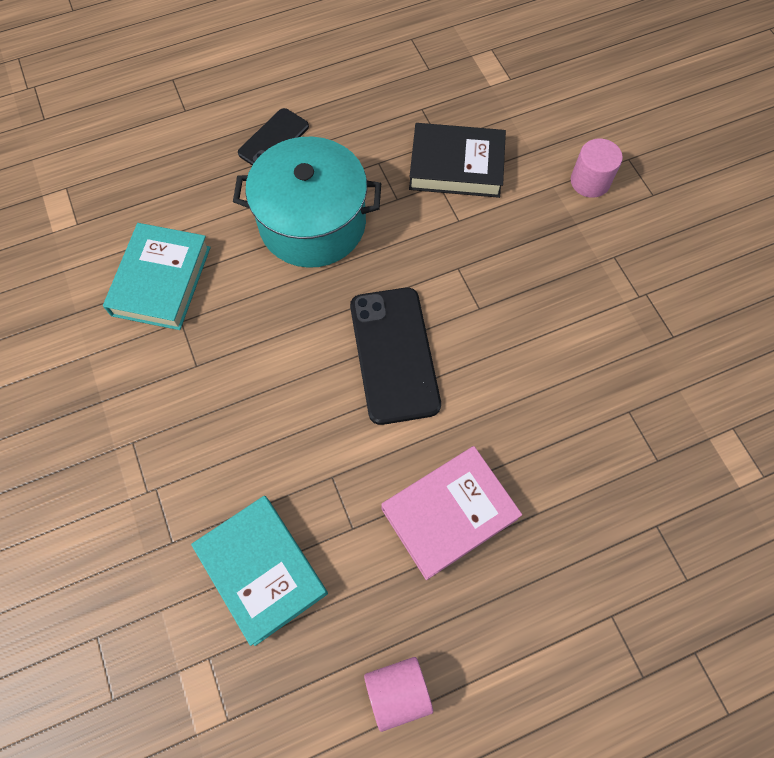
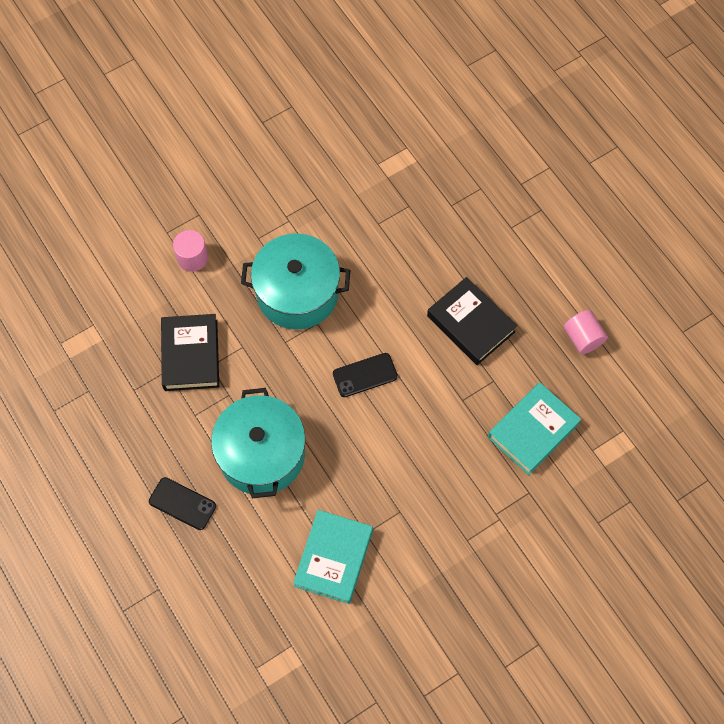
camera: 100 degrees left, 0 degrees up
(161, 281) = (333, 558): turquoise book -> turquoise book turned 75 degrees counterclockwise
(394, 355) = (365, 375): black phone -> black phone, size x0.60
(449, 513) = (471, 324): pink book -> black book
(527, 291) = (297, 293): none -> turquoise pot

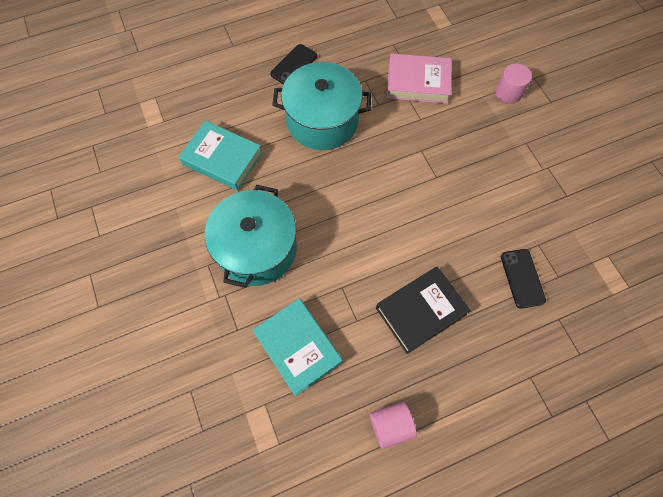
camera: 100 degrees right, 0 degrees up
(191, 355) = (418, 83): black book -> pink book
(297, 293) = (468, 166): turquoise pot -> turquoise pot (257, 249)
(365, 375) = (380, 207): black phone -> black phone (522, 278)

